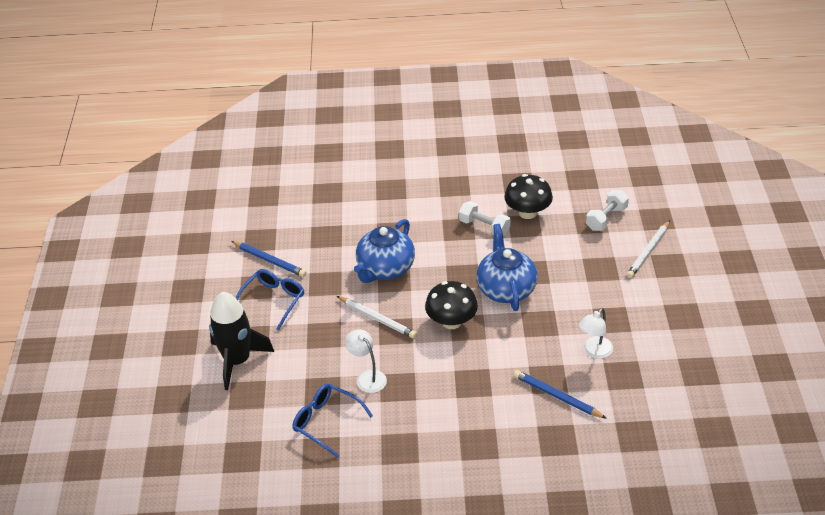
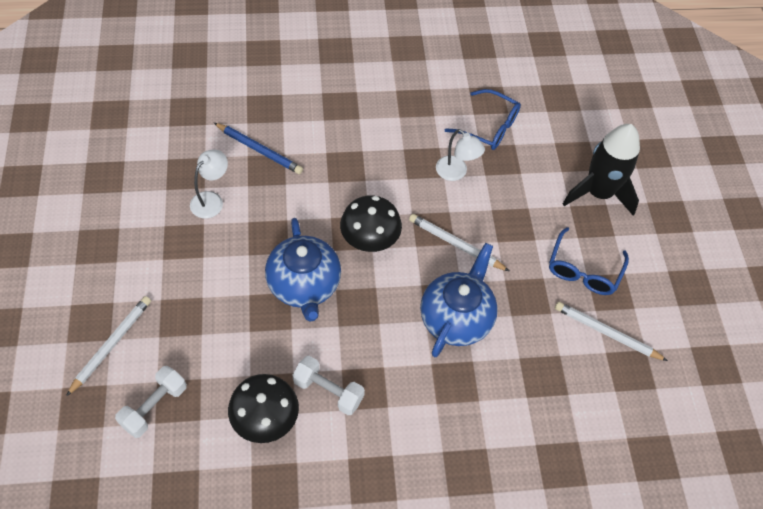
camera: 170 degrees right, 15 degrees up
(270, 260) = (606, 333): blue pencil -> white pencil

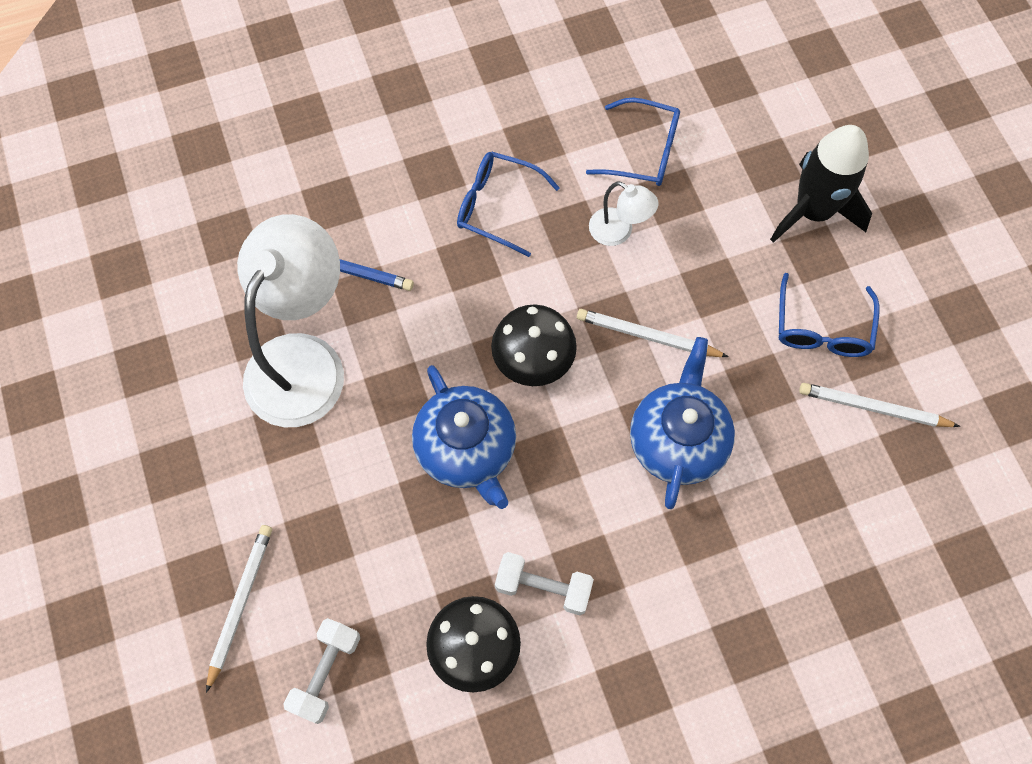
camera: 10 degrees left, 10 degrees up
(211, 200) = (304, 360): white lamp -> white lamp, size x2.19
(376, 137) = (497, 206): none -> blue glasses

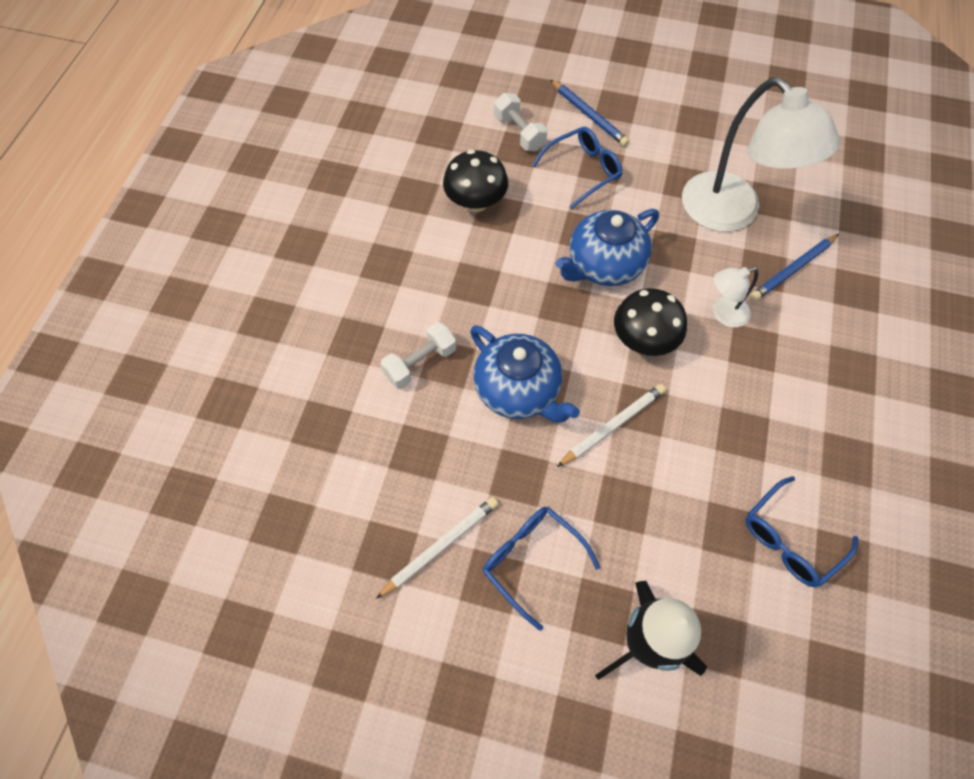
camera: 125 degrees right, 5 degrees down
(240, 603) = (589, 115): white pencil -> blue pencil
(467, 450) = (604, 265): blue teapot -> blue teapot turned 45 degrees counterclockwise
(497, 206) = (794, 393): blue glasses -> blue glasses (583, 170)
(543, 587) = (483, 254): white dumbbell -> white dumbbell (420, 363)
(618, 232) = (718, 466): white lamp -> white lamp (723, 314)

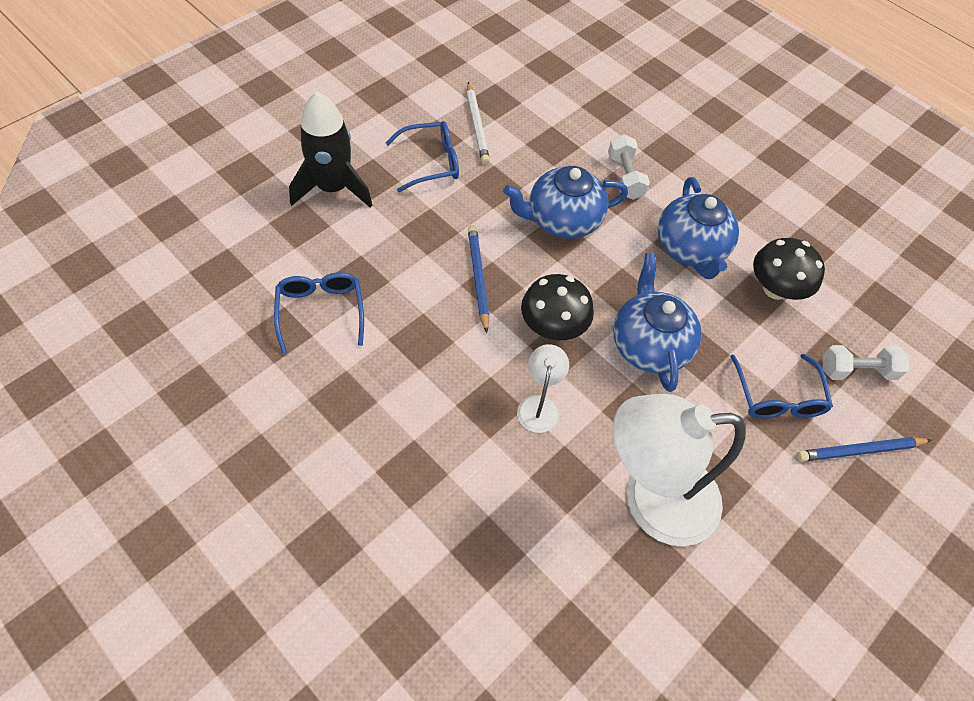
camera: 115 degrees right, 5 degrees down
(476, 274) = (690, 249): none -> blue teapot
(613, 425) = (492, 260): white pencil -> none
(792, 269) = (549, 506): blue pencil -> blue pencil (478, 278)

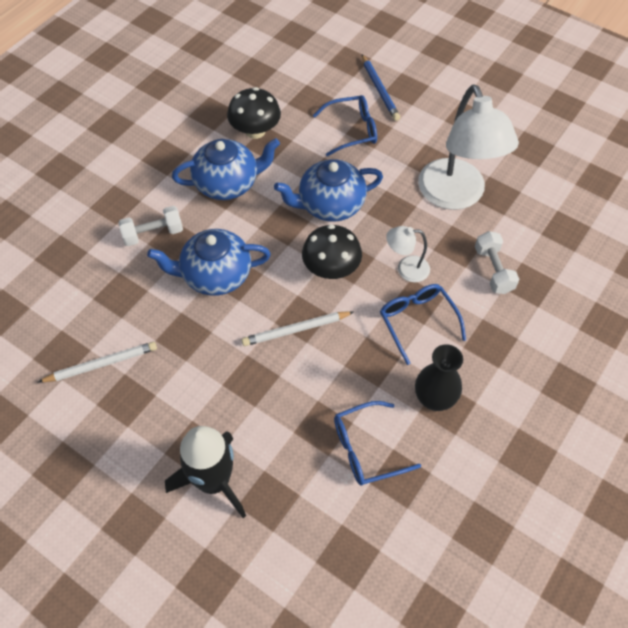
camera: 95 degrees left, 0 degrees up
(356, 389) = (434, 399): none -> black vase
(431, 162) = (161, 396): blue glasses -> blue glasses (417, 321)
(478, 278) = (296, 330): blue pencil -> white pencil
(562, 220) = (215, 275): blue teapot -> blue teapot turned 105 degrees clockwise
(856, 371) = (317, 88): white dumbbell -> white dumbbell (493, 270)

